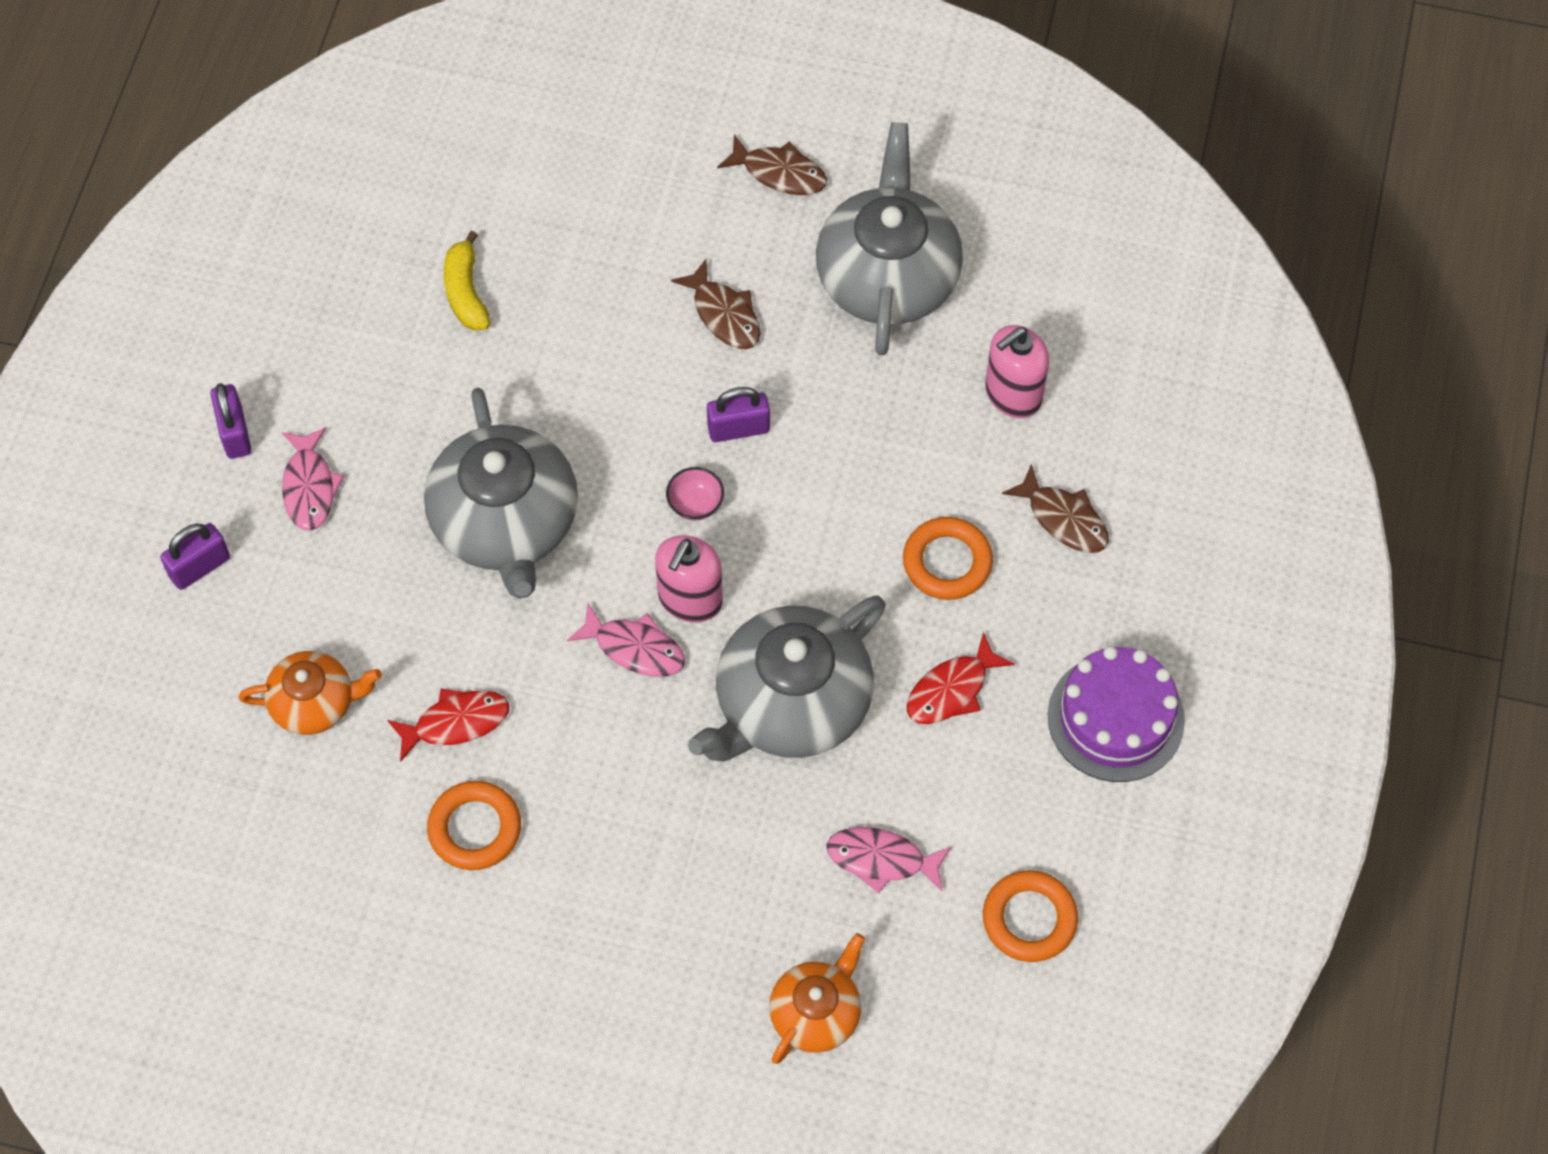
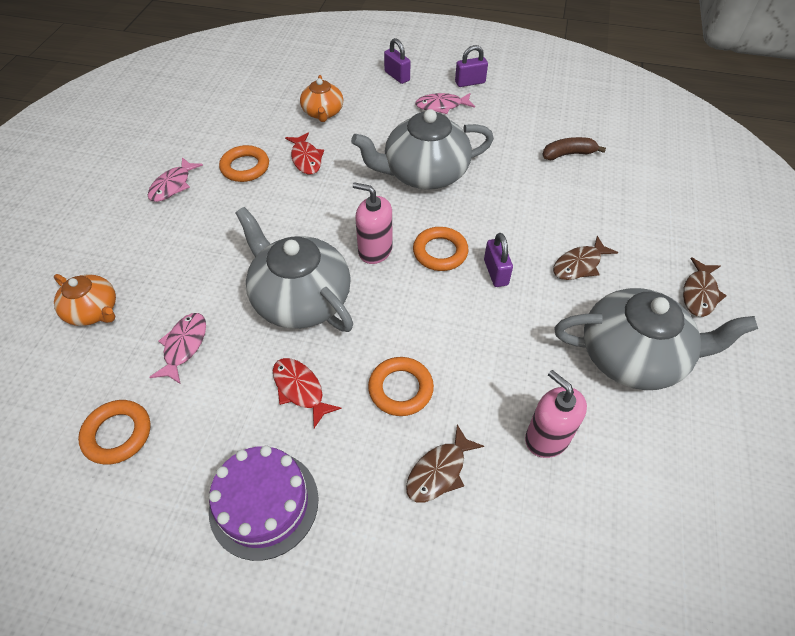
camera: 90 degrees right, 10 degrees down
(466, 292) = (568, 154): yellow banana -> brown banana
(634, 648) = (344, 226): pink fish -> pink fish (173, 185)
(695, 504) = (440, 252): pink bowl -> orange ring

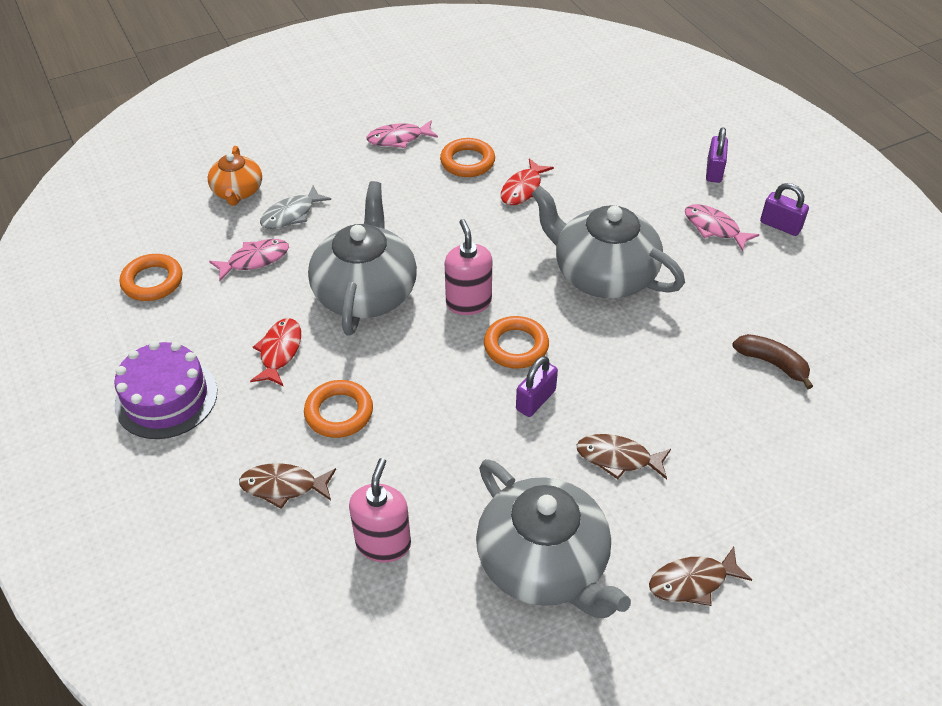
camera: 50 degrees right, 5 degrees down
(165, 293) = (291, 214): none -> grey fish
(323, 113) = (594, 159): orange teapot -> none

